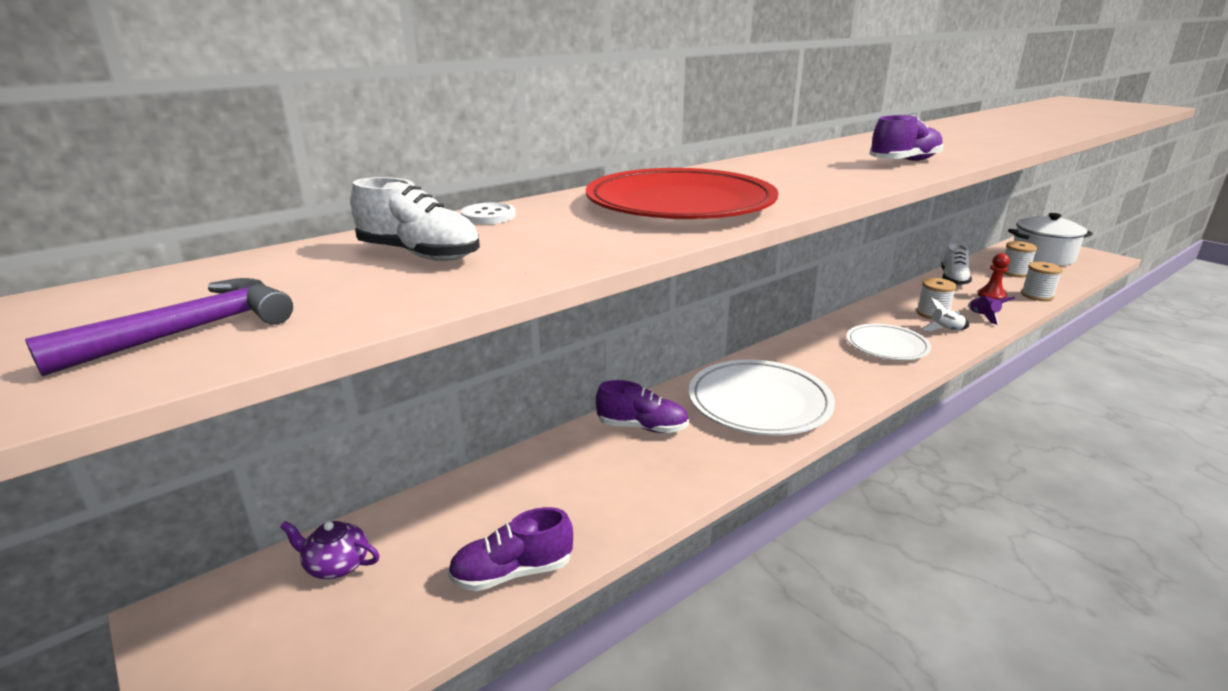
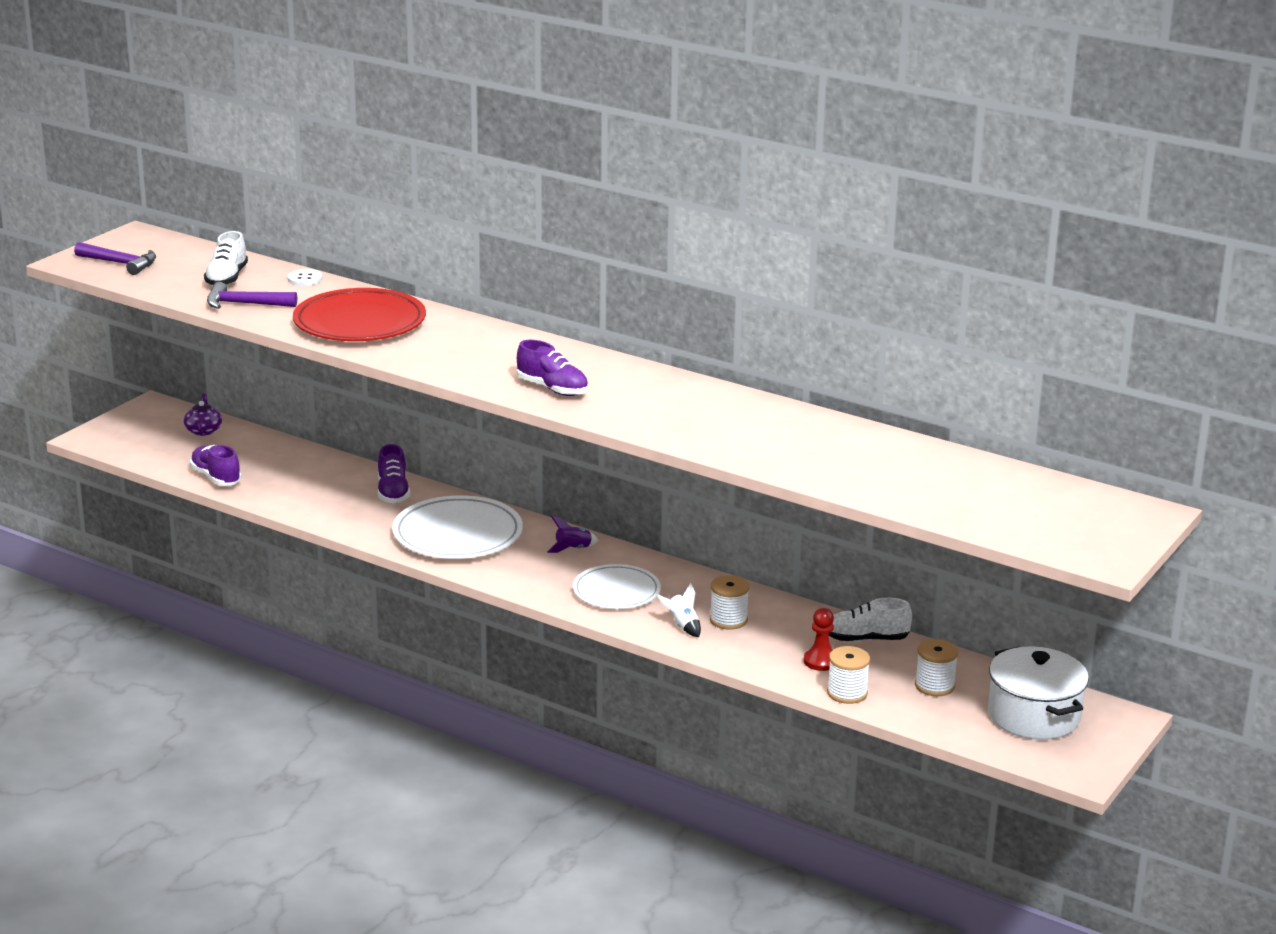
camera: 70 degrees right, 0 degrees up
(551, 251) = (244, 304): none -> purple hammer
(983, 316) = (742, 651): purple rocket -> purple rocket (573, 549)

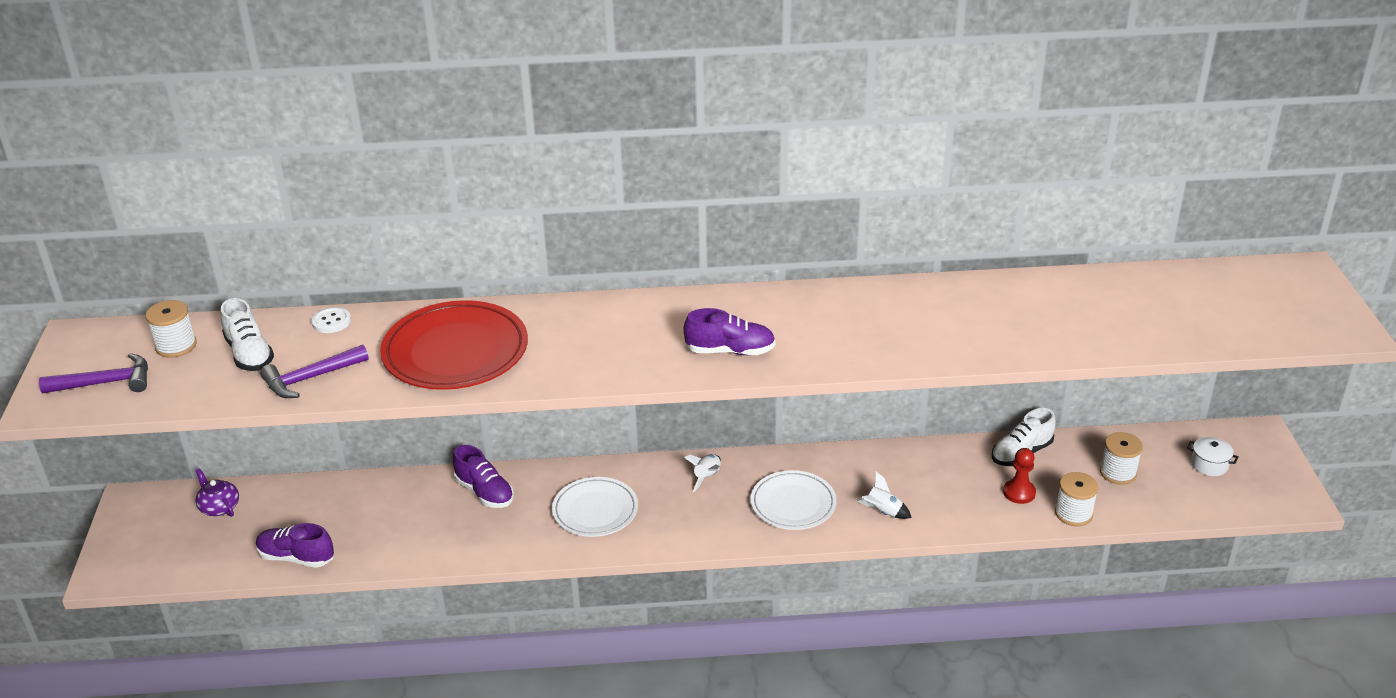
camera: 35 degrees left, 10 degrees up
(458, 534) = (595, 510): white plate -> white plate, size x0.65
(573, 549) = (707, 477): purple rocket -> white rocket
(728, 620) = (908, 487): white spool -> white spool (176, 346)
(1034, 716) = (1209, 465): white pot -> white pot, size x0.45

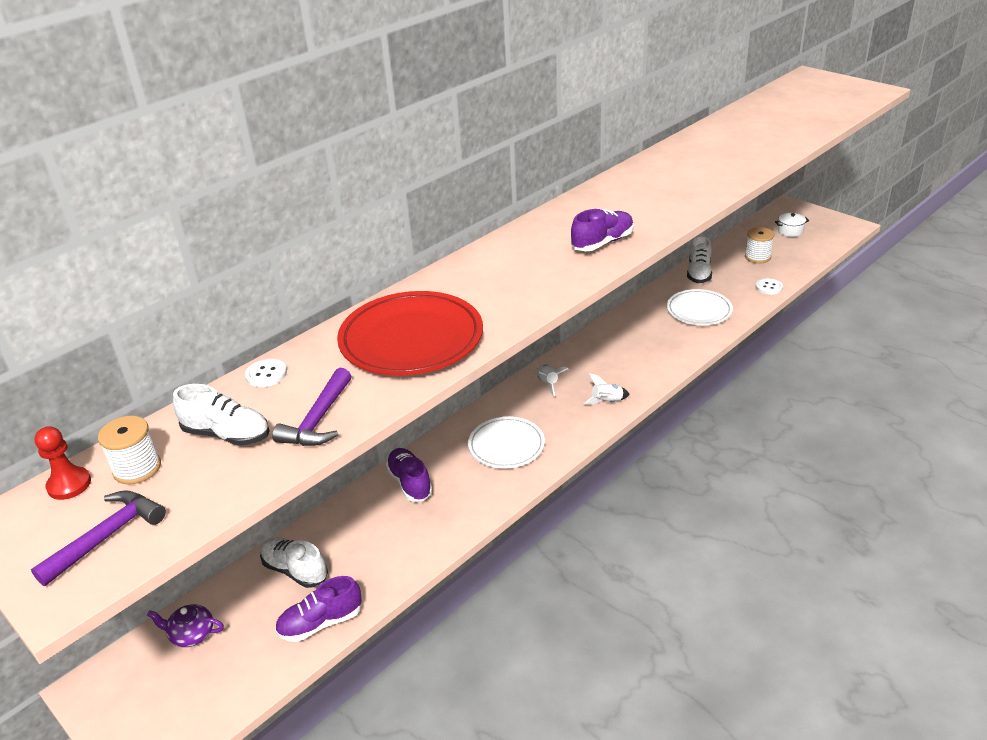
camera: 40 degrees left, 0 degrees up
(328, 507) = (295, 570): none -> white shoe
(485, 492) = (410, 483): purple shoe -> purple shoe turned 120 degrees counterclockwise
(793, 504) = (622, 368): white plate -> white plate (699, 310)
(883, 512) = (676, 342): white rocket -> white rocket (607, 402)
(1019, 492) = (728, 292): red pawn -> red pawn (69, 485)
(1073, 513) = (769, 287): white spool -> white button

